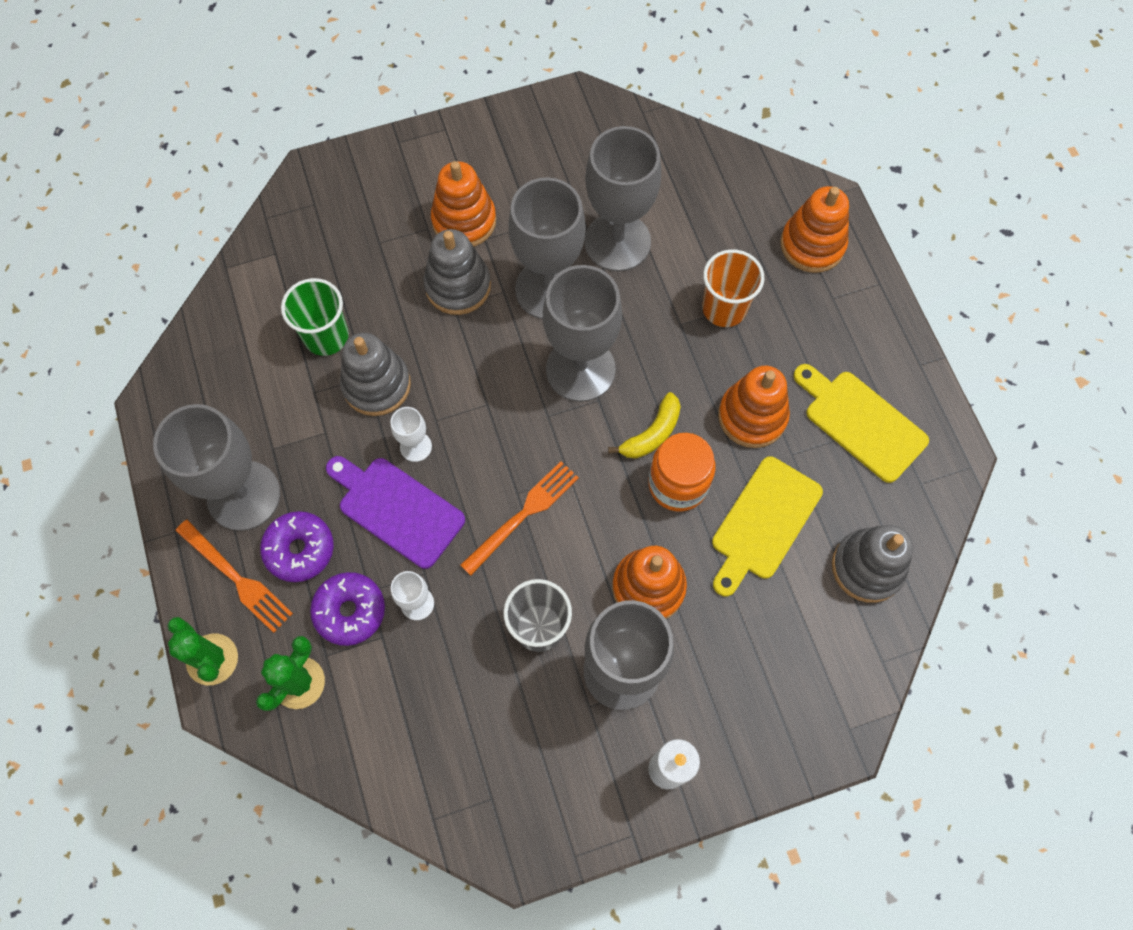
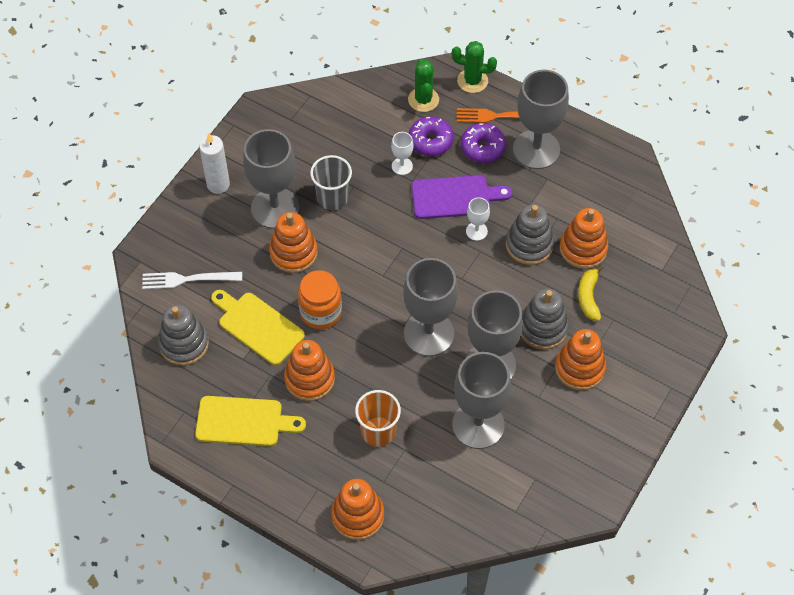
camera: 140 degrees right, 10 degrees down
(326, 336) = (583, 249): green cup -> orange stacking toy
(523, 514) = (388, 240): orange fork -> none
(652, 434) = (357, 328): yellow banana -> yellow banana (588, 297)
(763, 523) = (258, 326): yellow cutting board -> yellow cutting board turned 45 degrees counterclockwise
(805, 653) = (187, 279): none -> white fork

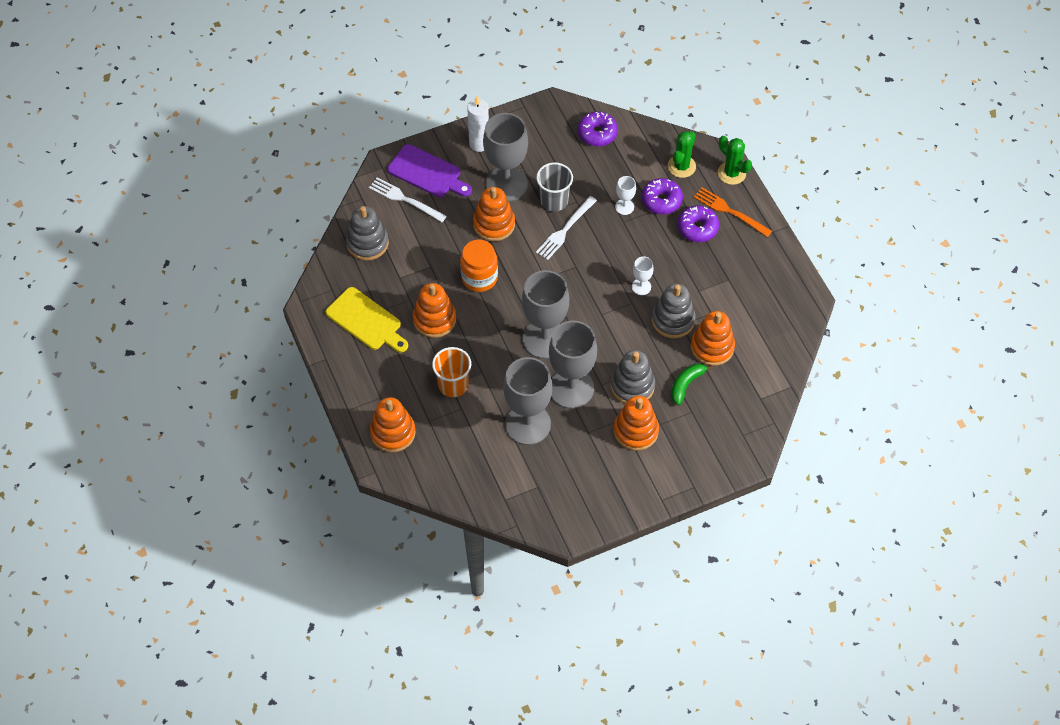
camera: 35 degrees right, 0 degrees up
(258, 326) = (428, 261): yellow cutting board -> none
(322, 112) = (597, 133): none -> purple donut
(365, 219) = (565, 230): none -> white fork
(455, 197) = (646, 252): purple cutting board -> purple cutting board (427, 173)
(536, 149) = (738, 253): grey goblet -> none
(588, 297) = (686, 384): yellow banana -> green banana

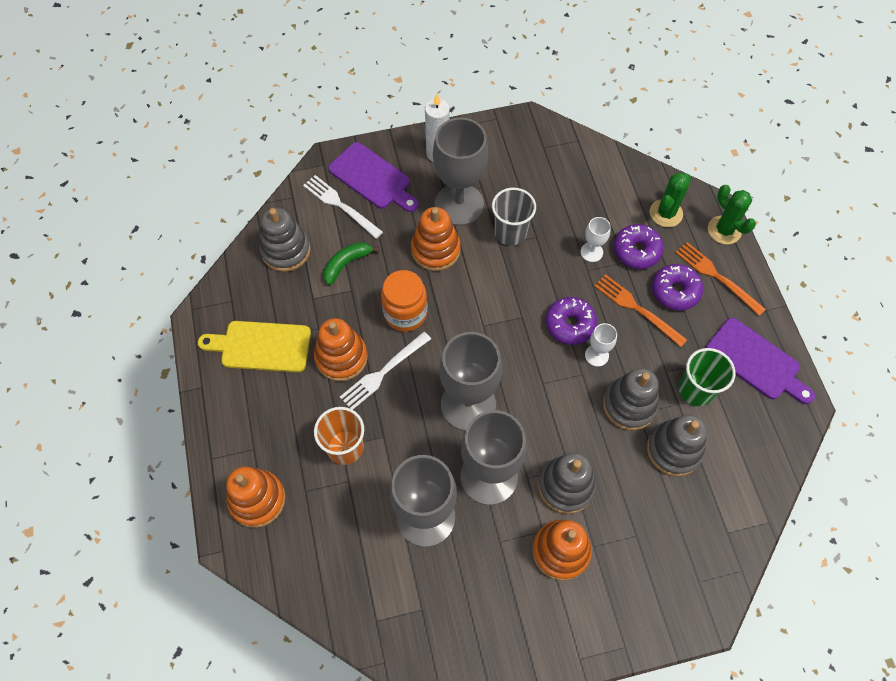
camera: 10 degrees right, 5 degrees up
(366, 321) = (261, 346): yellow cutting board -> yellow cutting board turned 135 degrees clockwise
(565, 230) = (517, 270): white fork -> white fork (383, 372)
(597, 133) = (574, 160): purple donut -> purple donut (570, 324)
(668, 246) = (636, 308): none -> orange fork
(686, 384) = (634, 496): green banana -> green banana (346, 264)
(712, 347) = (673, 450): orange stacking toy -> grey stacking toy
(724, 300) = (696, 390): none -> green cup
(769, 272) = (756, 361): none -> purple cutting board

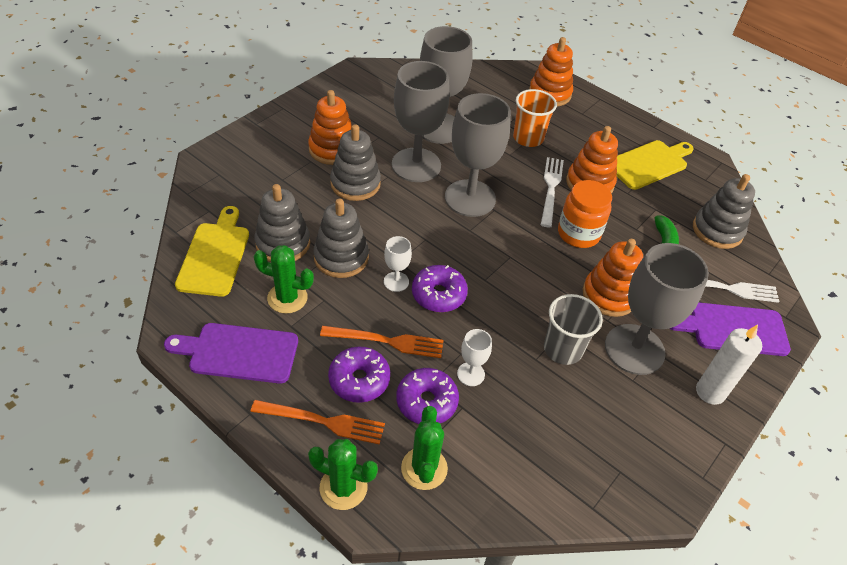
camera: 140 degrees right, 15 degrees down
(696, 390) = (287, 298): green cup -> green cactus
(741, 471) = (215, 255): none -> yellow cutting board

